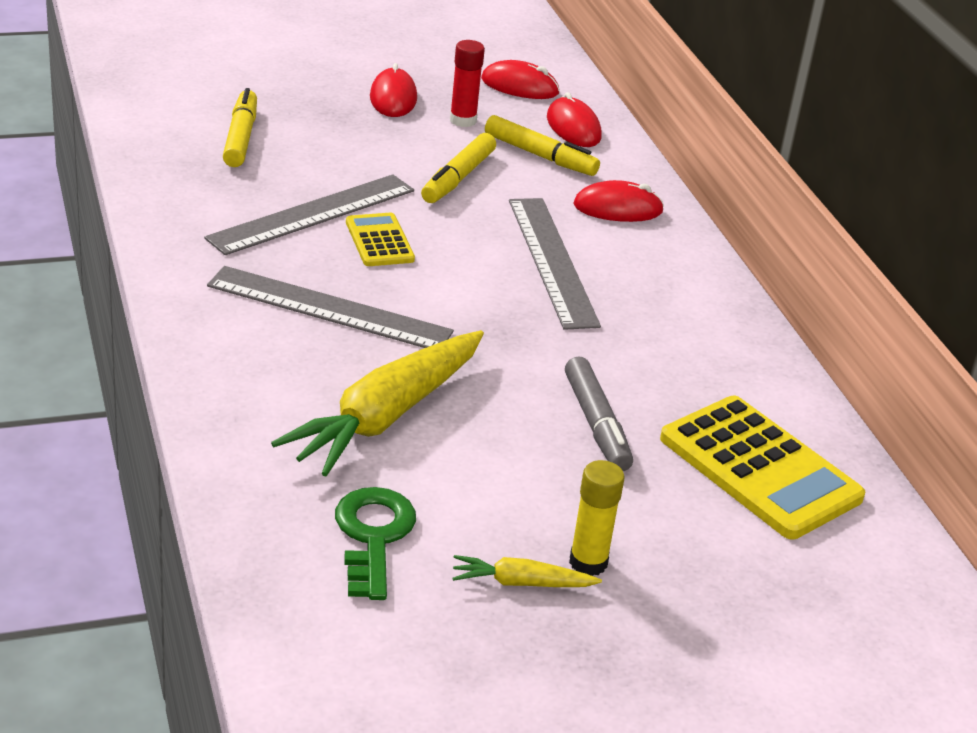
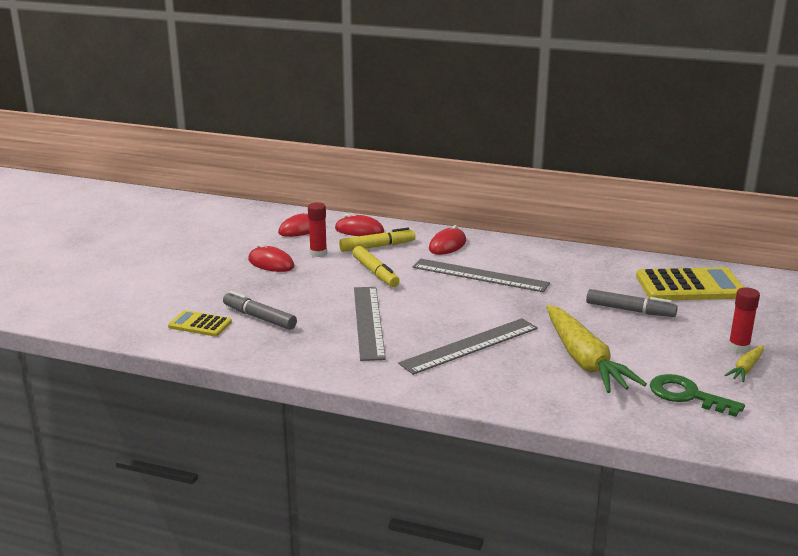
camera: 50 degrees left, 10 degrees down
(240, 137) = (259, 318): yellow marker -> grey marker
(379, 241) = (416, 312): yellow calculator -> yellow calculator (200, 324)
(588, 562) = (738, 347): yellow glue stick -> red glue stick

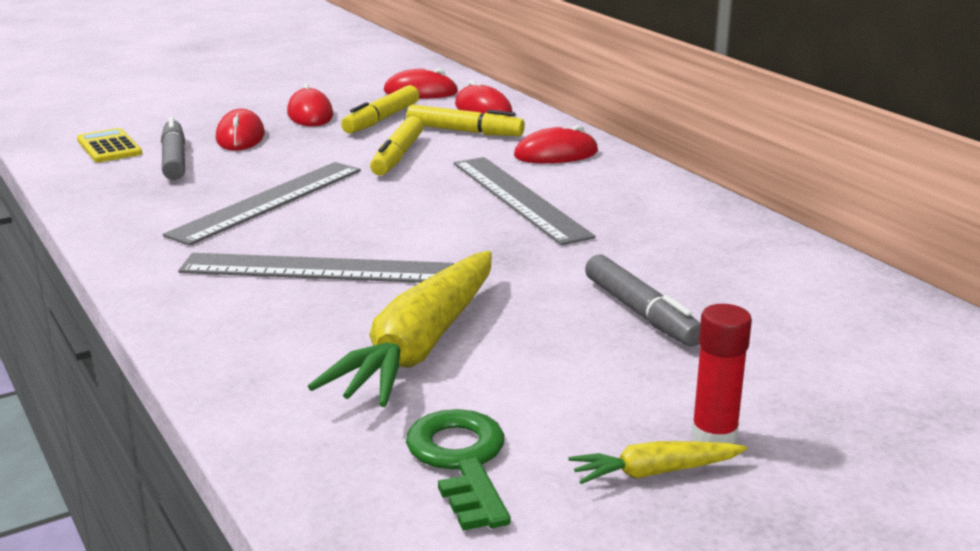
camera: 40 degrees right, 0 degrees up
(264, 291) = (240, 137): none -> red mouse
(318, 253) = (381, 119): red glue stick -> yellow marker
(690, 286) = (825, 319): yellow calculator -> none

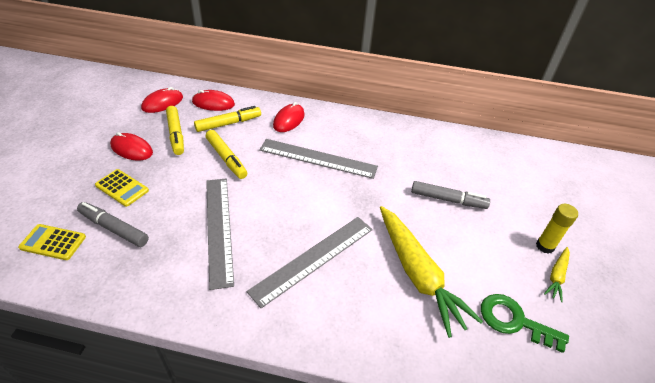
camera: 50 degrees left, 20 degrees up
(240, 137) = (122, 188): red mouse -> yellow calculator
(714, 436) = (545, 246): red glue stick -> yellow glue stick

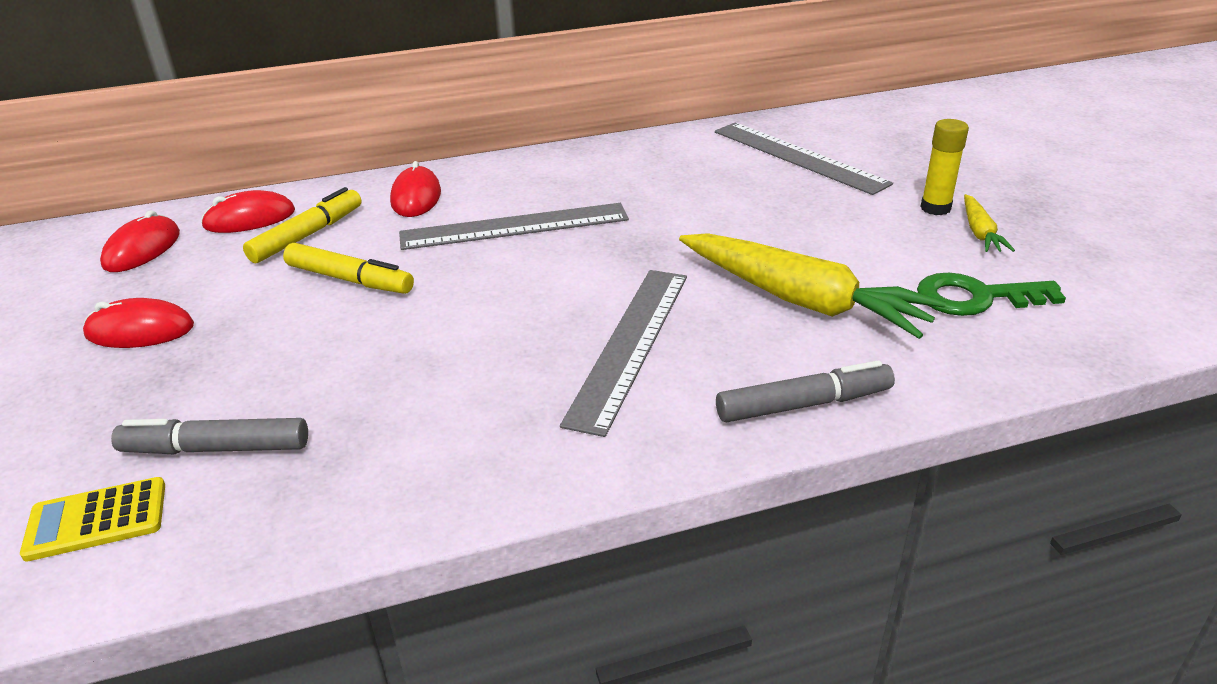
camera: 25 degrees left, 10 degrees down
(122, 188) = (175, 389): yellow calculator -> none
(176, 134) = (215, 281): yellow marker -> none
(219, 228) = (428, 371): grey ruler -> grey ruler (798, 157)
(448, 199) = (761, 206): grey marker -> grey marker (803, 404)

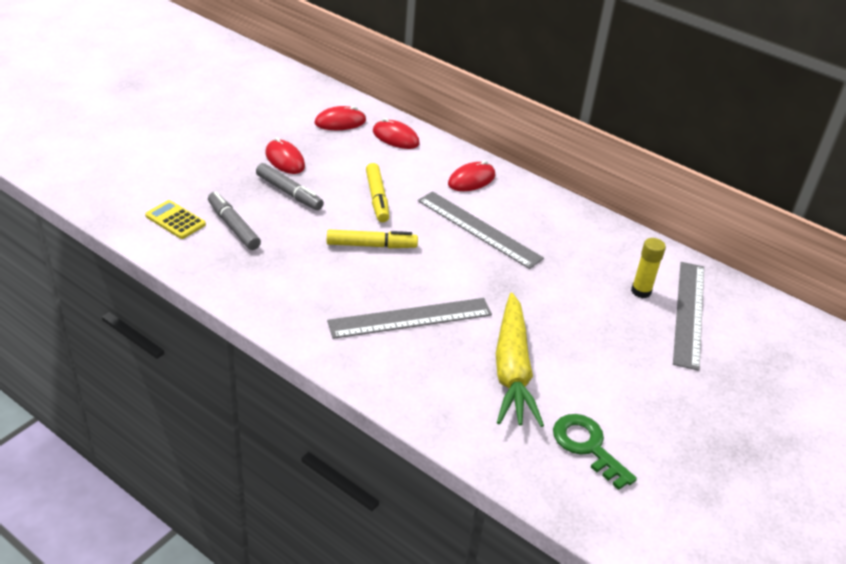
camera: 50 degrees right, 5 degrees up
(307, 235) = (400, 164): yellow marker -> yellow marker (371, 245)
(803, 404) = (415, 400): grey marker -> grey marker (289, 193)
(935, 208) = (686, 400): yellow glue stick -> yellow glue stick (641, 291)
(980, 232) = (675, 430): yellow carrot -> none

